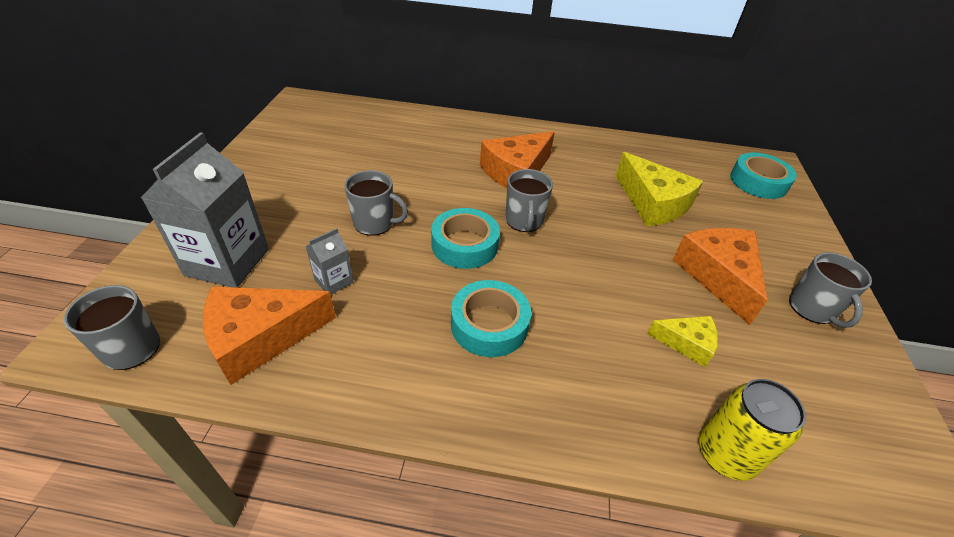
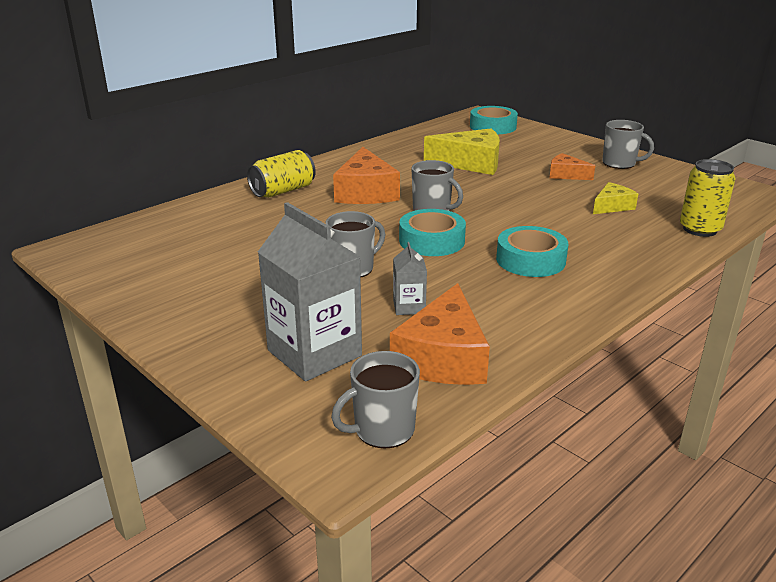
camera: 50 degrees left, 15 degrees down
(470, 135) = (283, 191): none -> yellow can
(718, 276) = (566, 175): orange cheese -> orange cheese, size x0.56

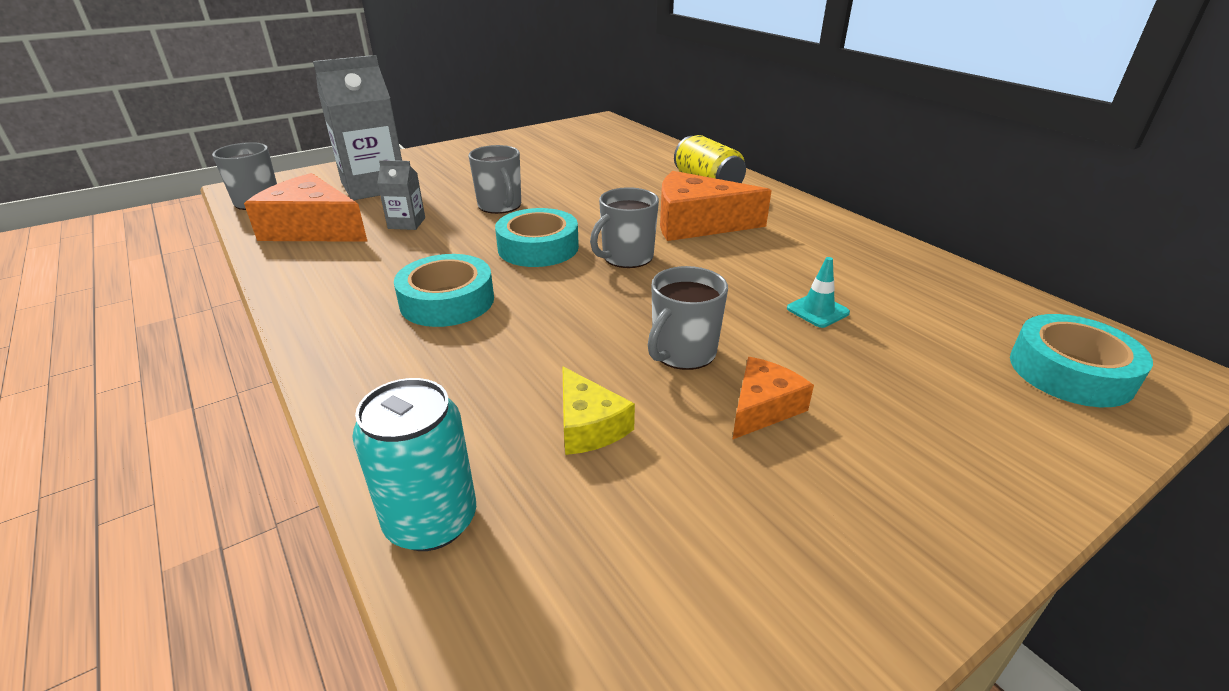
camera: 100 degrees right, 5 degrees up
(471, 163) = (817, 310): yellow cheese -> turquoise traffic cone
(620, 163) = (849, 522): grey mug -> grey mug (683, 353)
(700, 229) = (431, 521): yellow can -> turquoise can

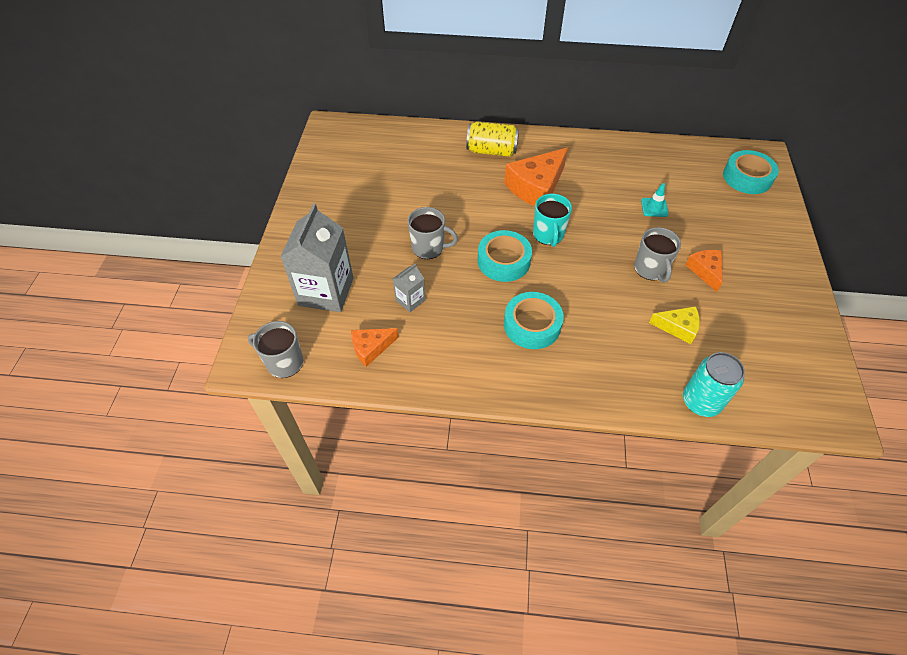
camera: 50 degrees left, 20 degrees up
(313, 229) = (371, 348): orange cheese -> orange cheese, size x0.56
(626, 257) = (548, 235): grey mug -> turquoise mug

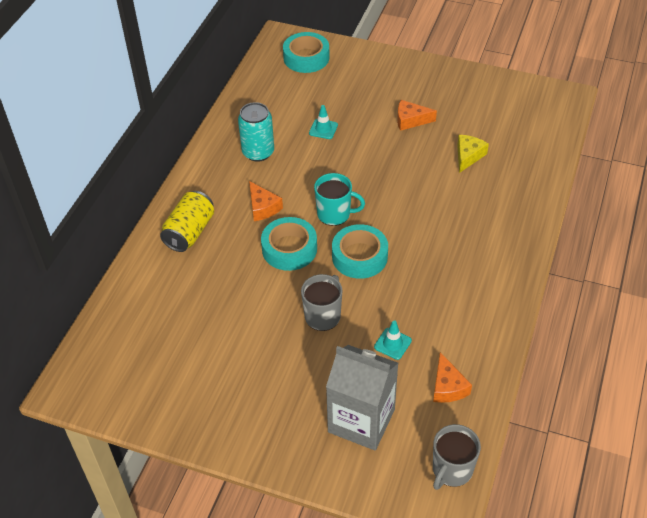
camera: 75 degrees left, 5 degrees down
(410, 300) = (392, 344): grey carton -> turquoise traffic cone
(532, 325) = (445, 252): turquoise tape -> turquoise tape (289, 249)
(536, 187) = (263, 207): orange cheese -> orange cheese, size x0.56
(650, 269) = (399, 154): grey mug -> none
(701, 401) = (543, 165): turquoise can -> turquoise can (258, 152)

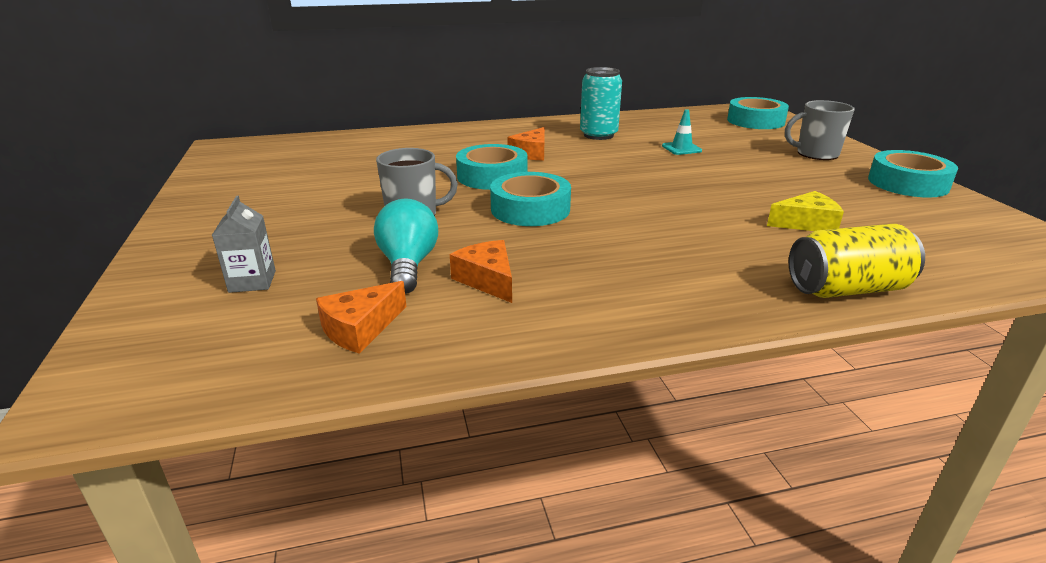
camera: 55 degrees right, 20 degrees down
(190, 232) = (457, 138): yellow can -> yellow can (847, 289)
(334, 214) = (574, 182): turquoise mug -> none
(361, 420) = (252, 281): grey carton -> grey carton, size x0.47
(392, 344) = (408, 265): turquoise traffic cone -> turquoise light bulb
(410, 120) = (786, 179): orange cheese -> orange cheese (487, 280)
(452, 470) = (178, 384): grey mug -> grey mug (816, 154)
(456, 79) = (908, 183): none -> turquoise tape

